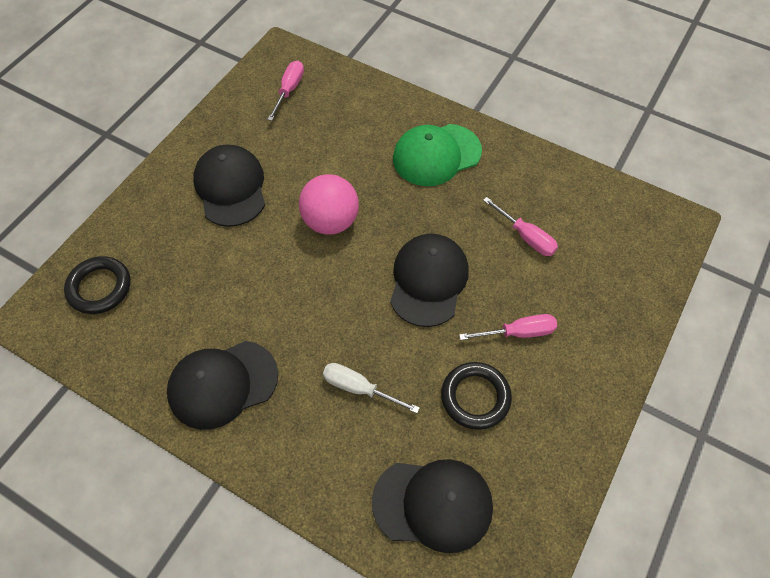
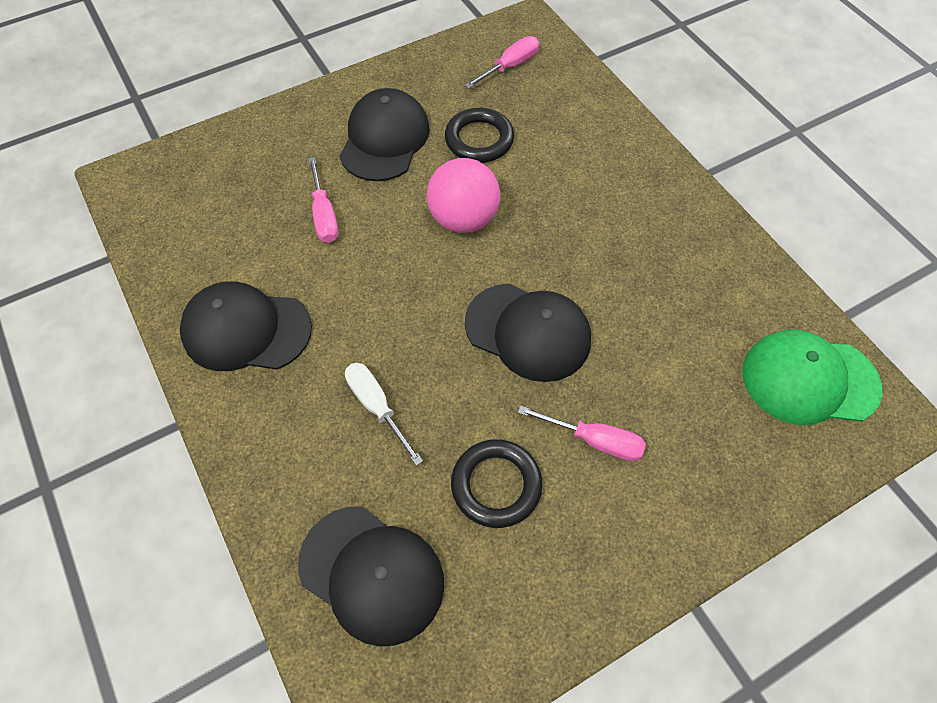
camera: 30 degrees right, 0 degrees up
(100, 287) = (198, 180): black ring -> black ring (479, 140)
(428, 281) = (528, 332): black cap -> black cap turned 75 degrees clockwise
(436, 155) = (628, 201): green cap -> green cap (809, 380)
(526, 237) = (676, 338): pink screwdriver -> pink screwdriver (324, 215)

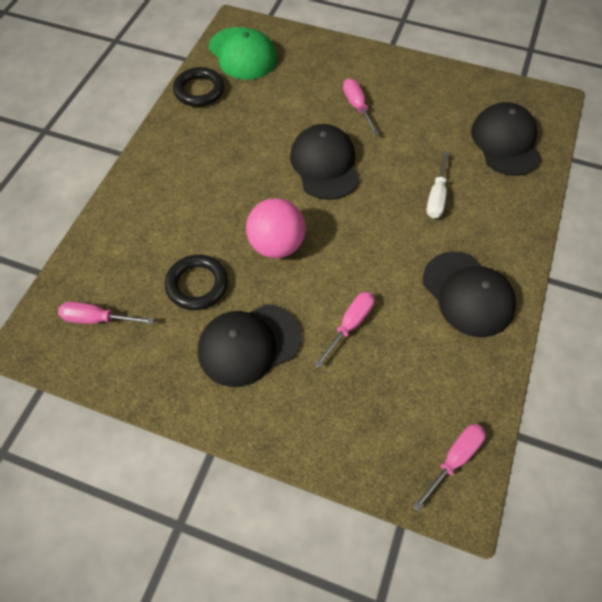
camera: 130 degrees left, 0 degrees up
(148, 198) = (454, 459): none -> pink screwdriver
(496, 485) = (418, 127): black ring -> black ring (199, 90)

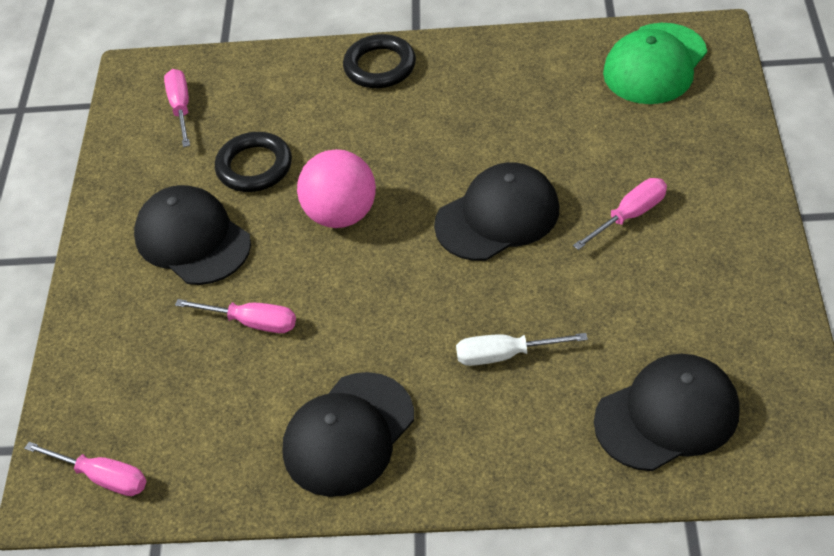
camera: 75 degrees right, 10 degrees down
(199, 90) = (557, 51): black ring -> black ring (380, 66)

